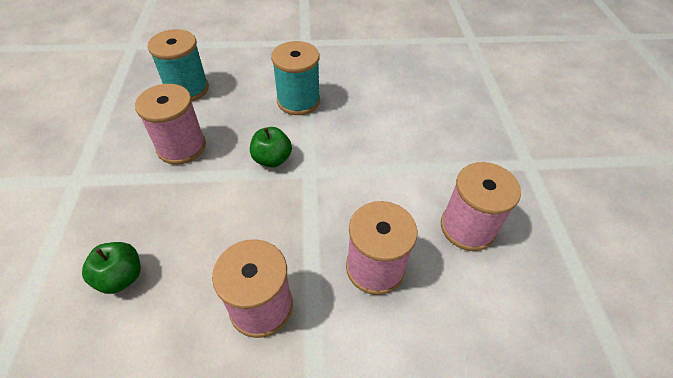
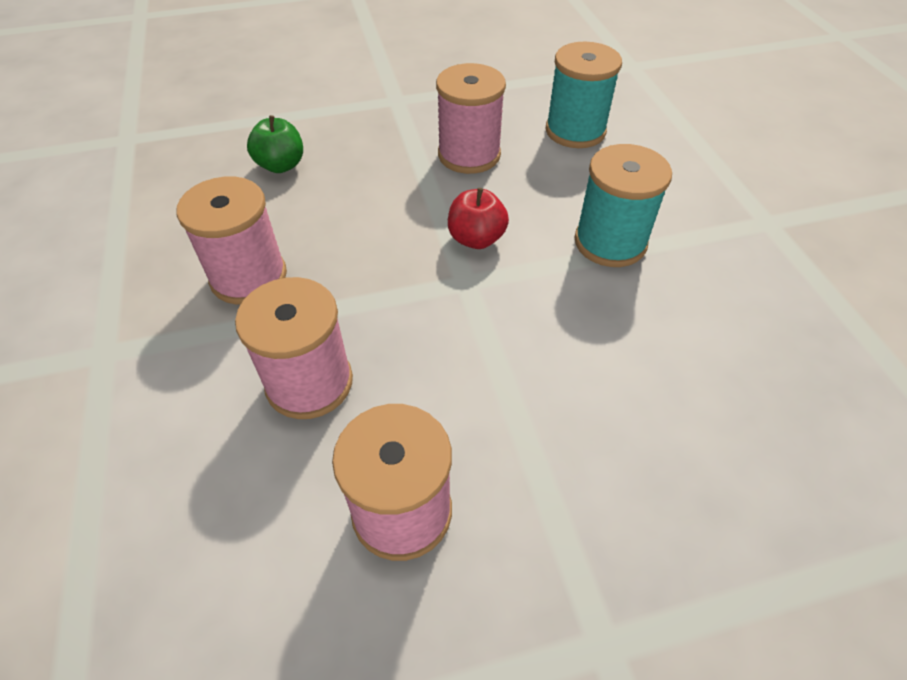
camera: 80 degrees right, 0 degrees up
(272, 159) = (476, 239): green apple -> red apple

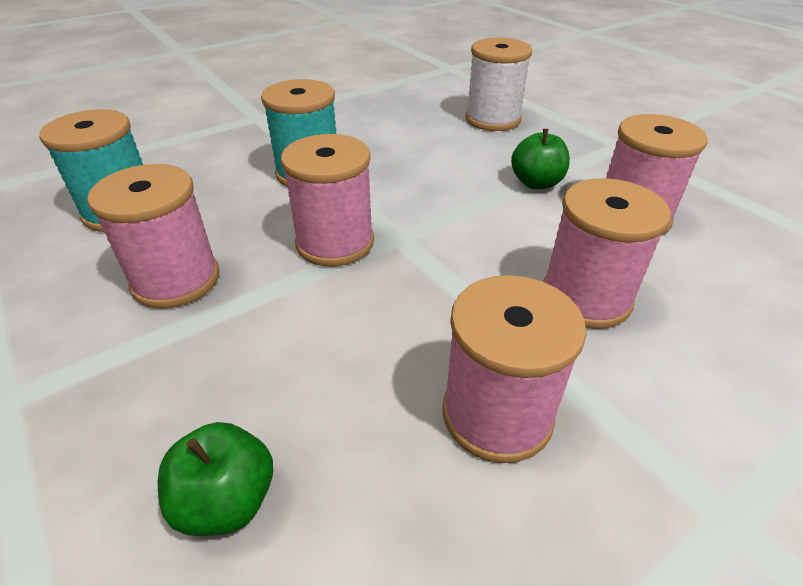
camera: 110 degrees left, 10 degrees down
(476, 239) = (335, 242): red apple -> pink spool
(521, 444) = (536, 183): none -> green apple
(739, 481) = (492, 119): none -> white spool

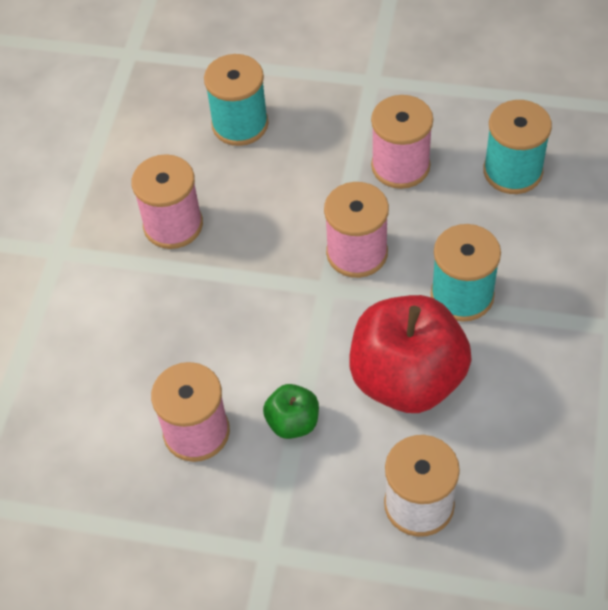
camera: 140 degrees right, 15 degrees up
(227, 500) = (240, 124): green apple -> turquoise spool
(419, 160) = (407, 379): none -> red apple
(585, 298) = (179, 325): pink spool -> none

